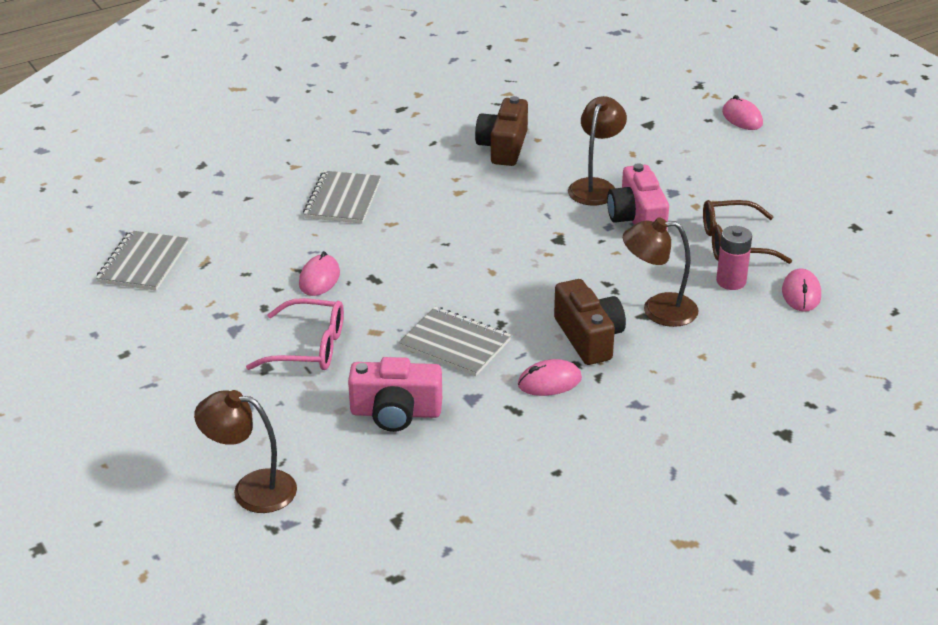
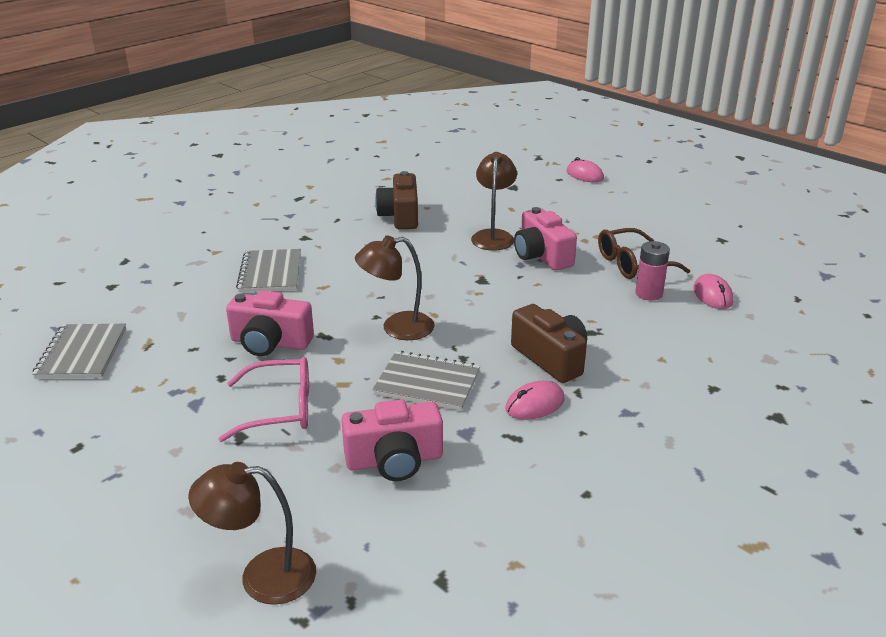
camera: 15 degrees left, 5 degrees down
(319, 278) = (270, 343): pink mouse -> pink camera
(658, 310) = (600, 325): brown lamp -> brown lamp (397, 328)

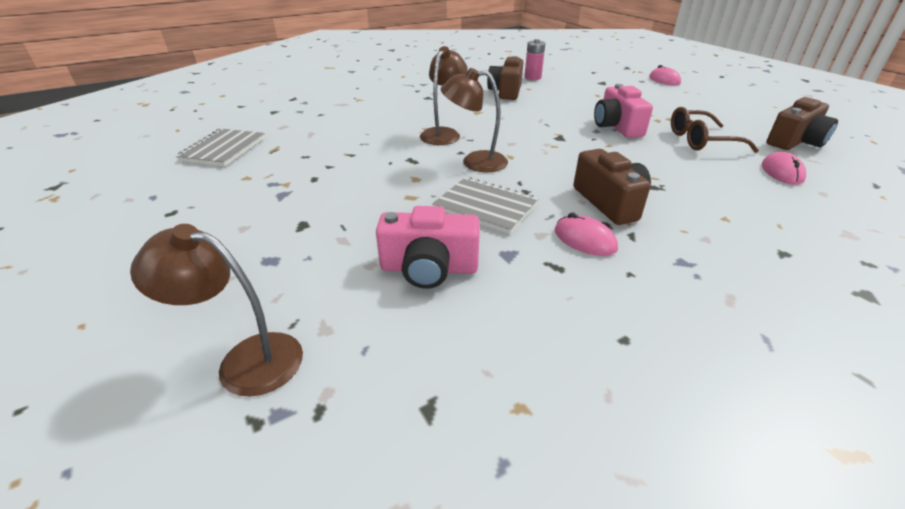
camera: 15 degrees right, 5 degrees up
(270, 273) = (391, 115): grey notebook -> none
(270, 343) = (366, 160): pink camera -> none
(280, 409) = (348, 208): pink glasses -> none
(493, 236) = (578, 110): brown lamp -> brown lamp (443, 133)
(535, 404) = (584, 240): pink mouse -> pink mouse turned 60 degrees clockwise
(648, 294) = (715, 164): pink battery -> pink battery (532, 77)
(726, 252) = (795, 141): none -> brown camera

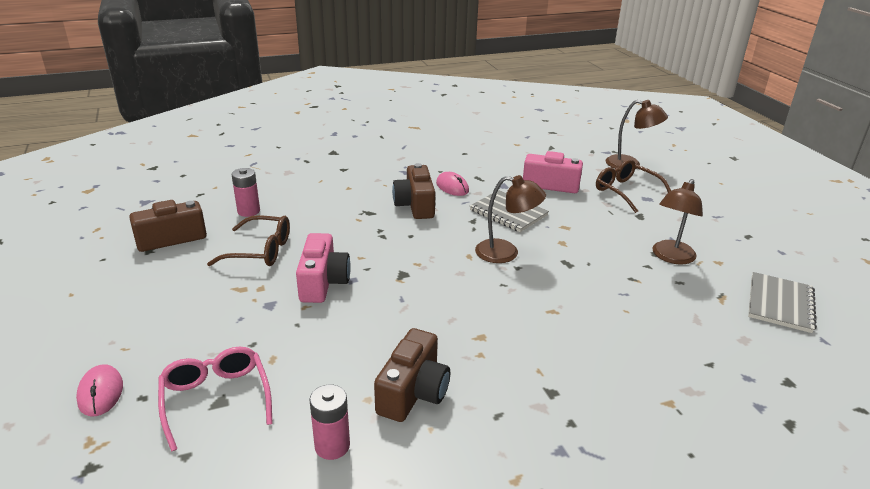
camera: 170 degrees left, 5 degrees down
(299, 270) = (626, 191): none -> brown glasses
(443, 133) = (533, 298): brown lamp -> brown lamp (671, 257)
(605, 83) = (216, 399): none -> pink glasses
(781, 172) = (248, 211): pink mouse -> pink battery

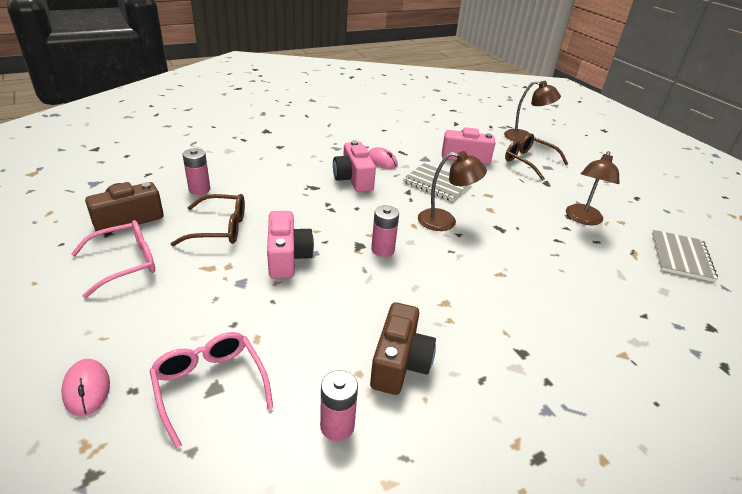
camera: 10 degrees left, 5 degrees up
(160, 280) = (125, 263): none -> pink glasses
(415, 205) = (353, 179): brown camera -> pink camera
(427, 279) = (382, 249): none -> pink battery

